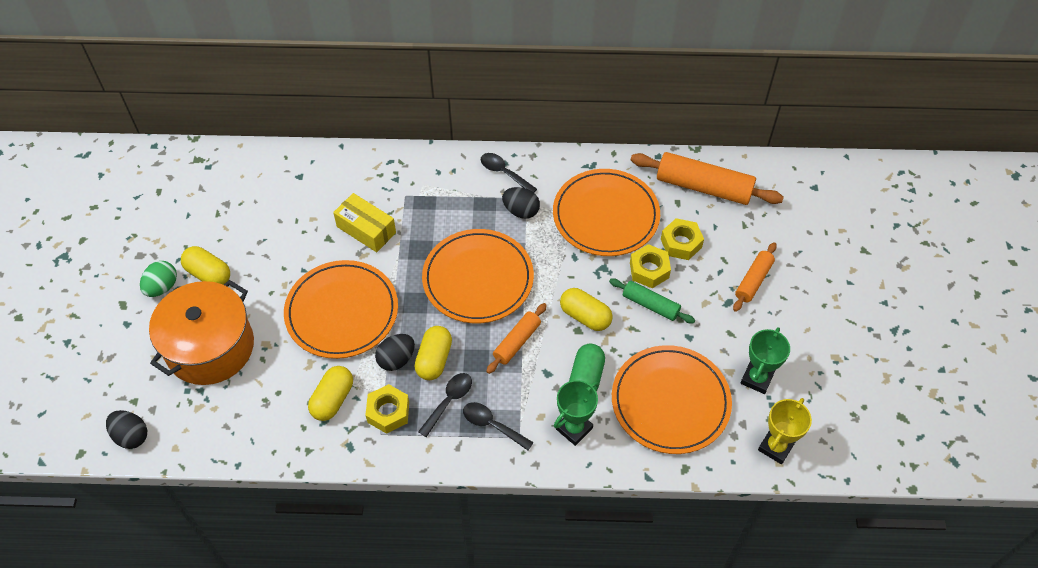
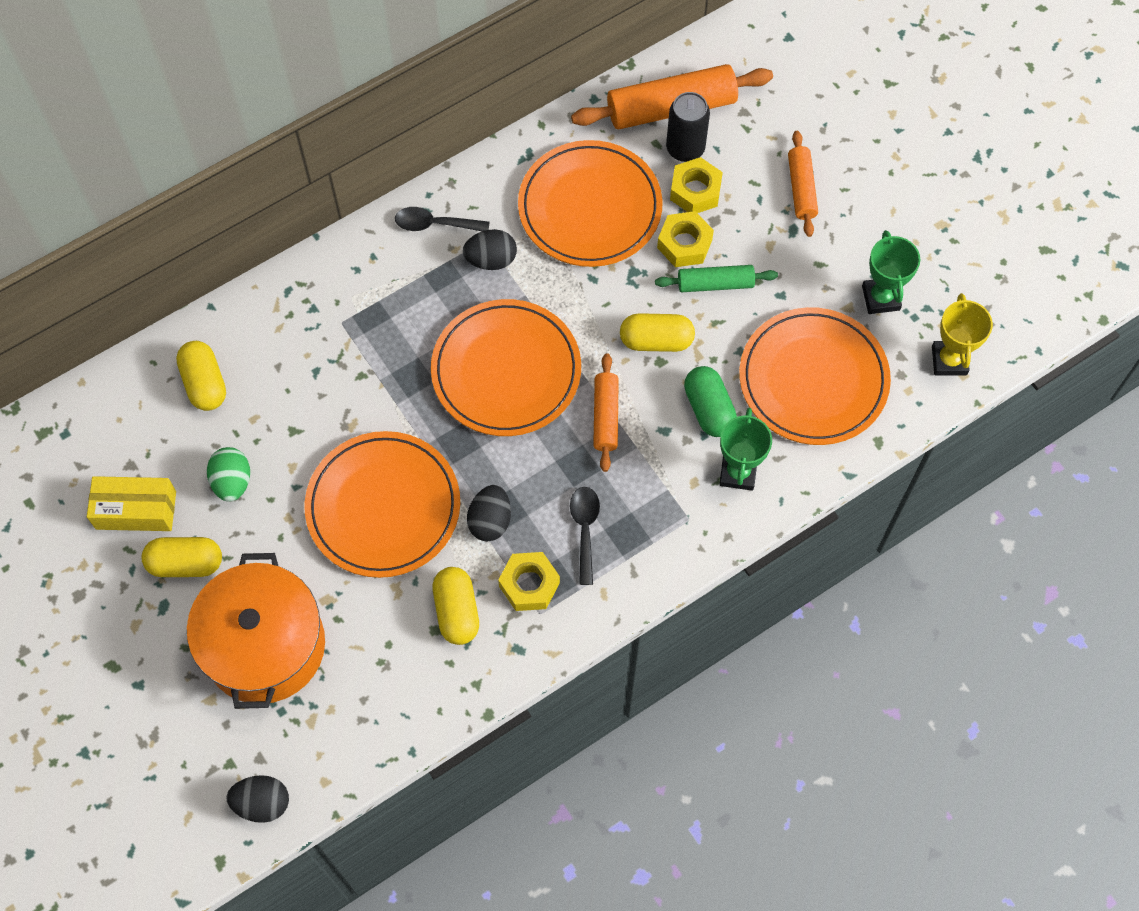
camera: 35 degrees left, 10 degrees up
(162, 287) = (142, 615): green egg -> green egg (232, 482)
(366, 229) = (329, 392): yellow box -> yellow box (136, 510)
(434, 359) = (532, 494): yellow capsule -> yellow capsule (205, 383)
(492, 425) = (651, 525): black spoon -> none
(694, 215) = (685, 148): none -> black can

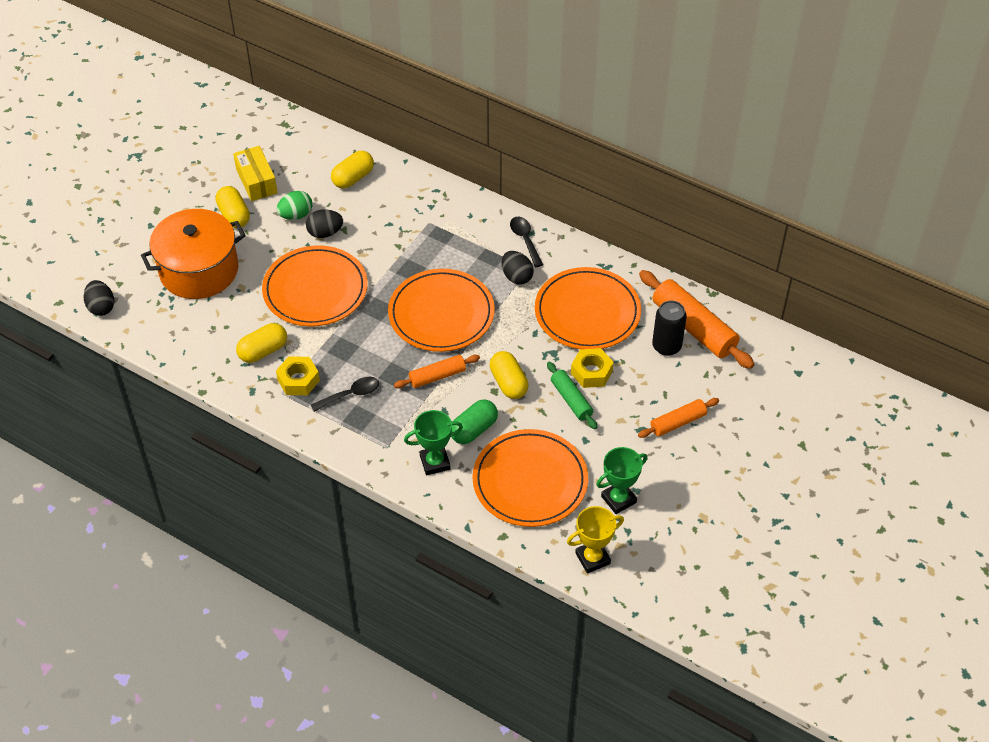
camera: 65 degrees right, 15 degrees down
(490, 521) = (332, 344): black egg -> black egg (325, 233)
(695, 191) = (636, 364): yellow nut -> none

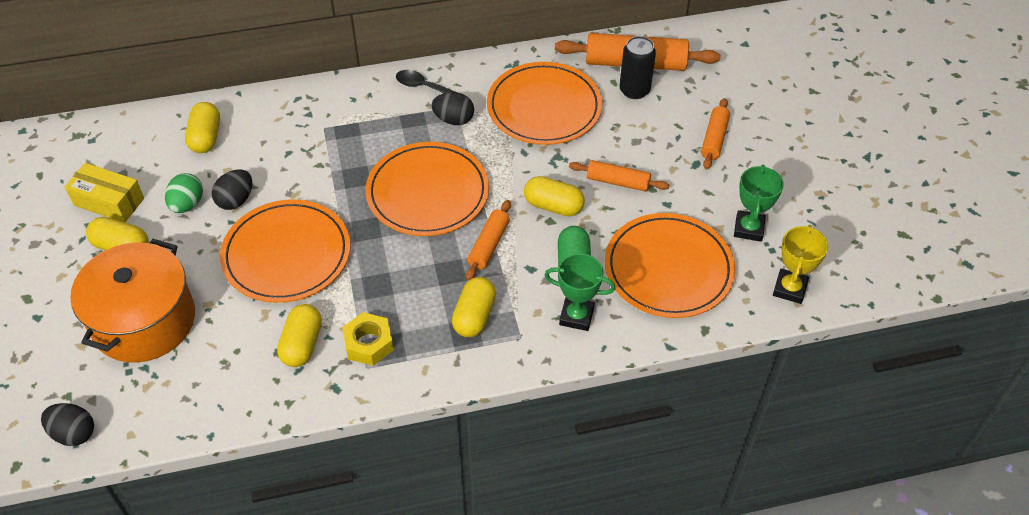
camera: 45 degrees left, 0 degrees up
(350, 394) = (433, 318): black spoon -> none
(375, 413) = (474, 316): none -> yellow capsule
(435, 462) = (576, 316): green trophy -> green trophy turned 75 degrees clockwise
(571, 400) = (618, 182): green rolling pin -> orange rolling pin
(591, 372) = (605, 149): yellow nut -> none

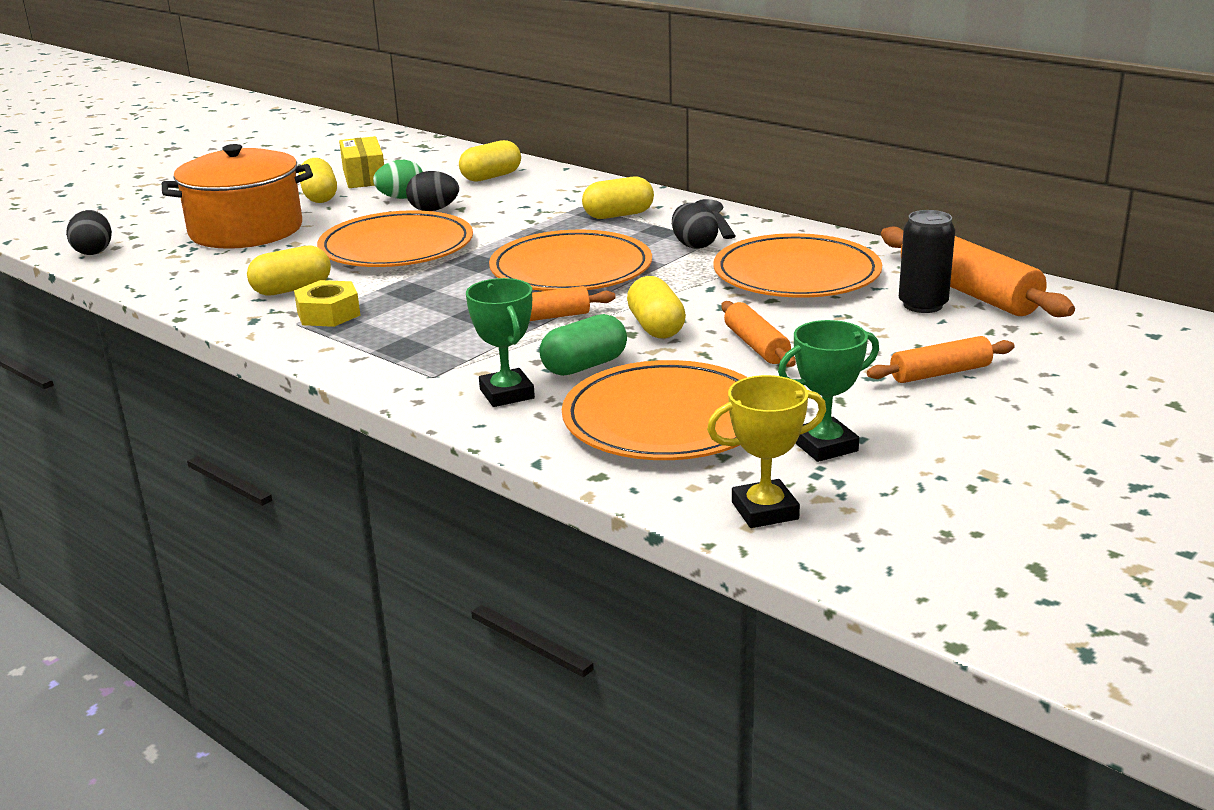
camera: 55 degrees right, 25 degrees down
(474, 316) = (431, 345): yellow capsule -> yellow capsule (618, 215)

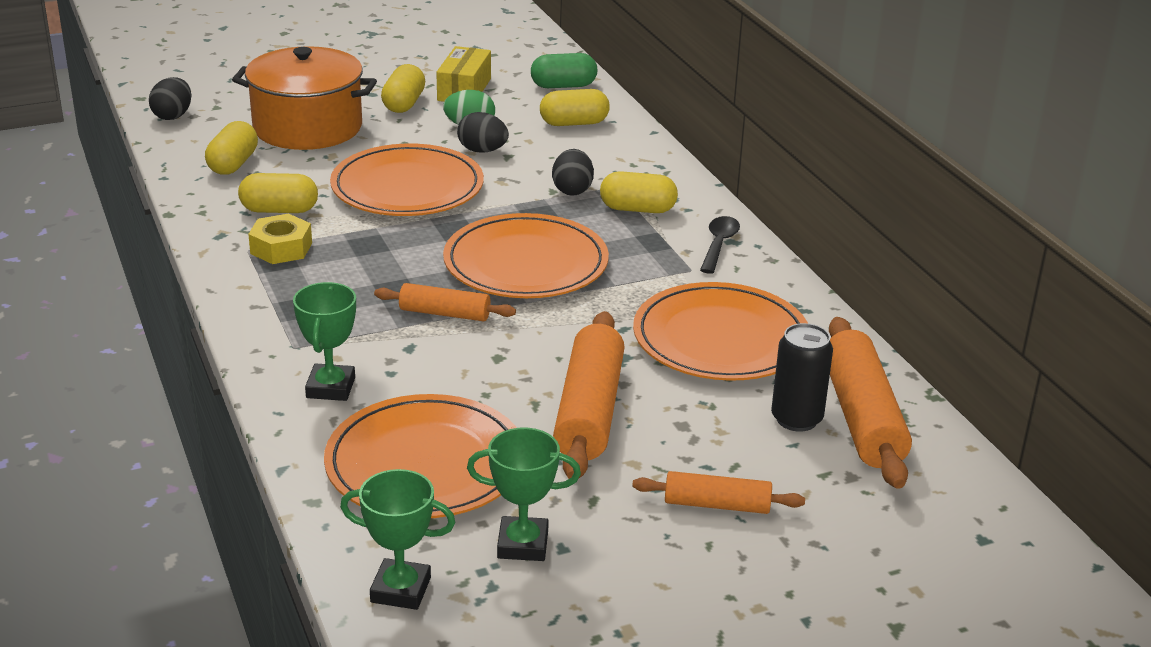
camera: 25 degrees right, 5 degrees up
(584, 366) = (421, 380): green capsule -> green capsule (563, 86)
(656, 327) = (526, 358): yellow capsule -> yellow capsule (233, 164)
(694, 245) = (665, 271): black egg -> black egg (572, 190)
(756, 345) = (589, 411): orange rolling pin -> orange rolling pin, size x1.76
(765, 511) = (400, 590): yellow trophy -> green trophy

